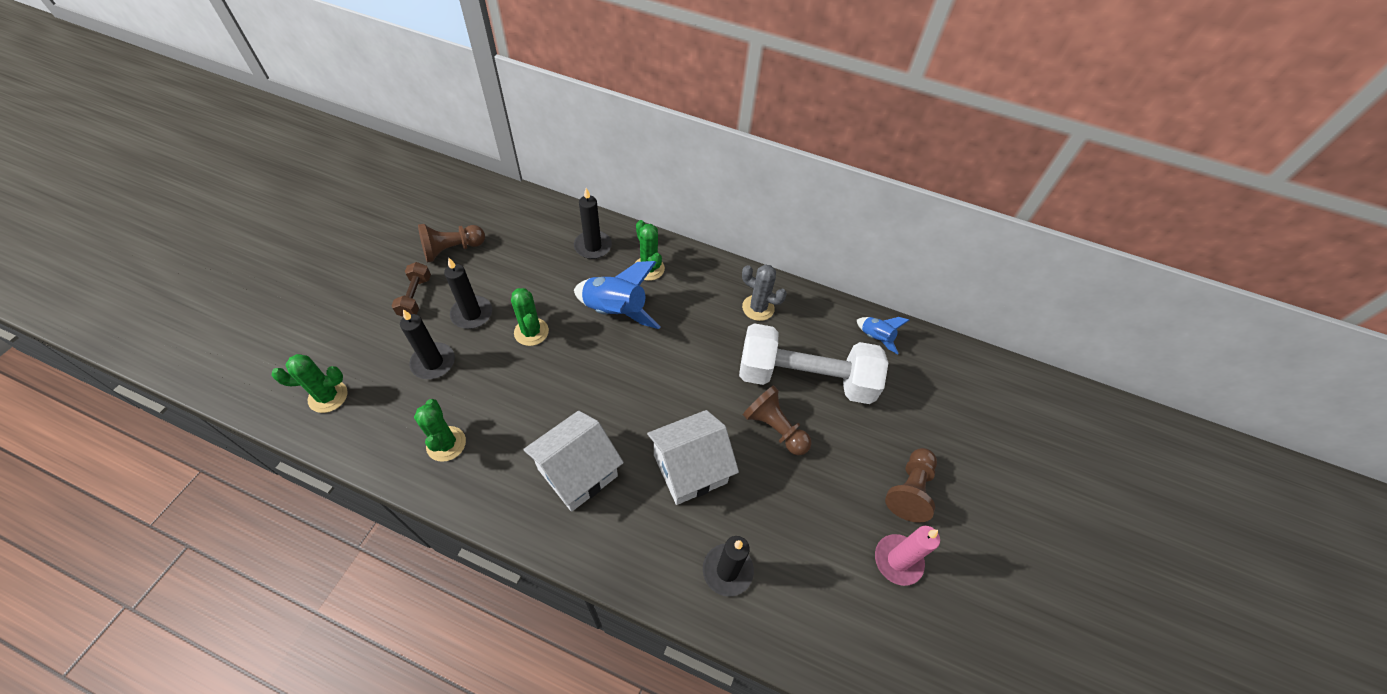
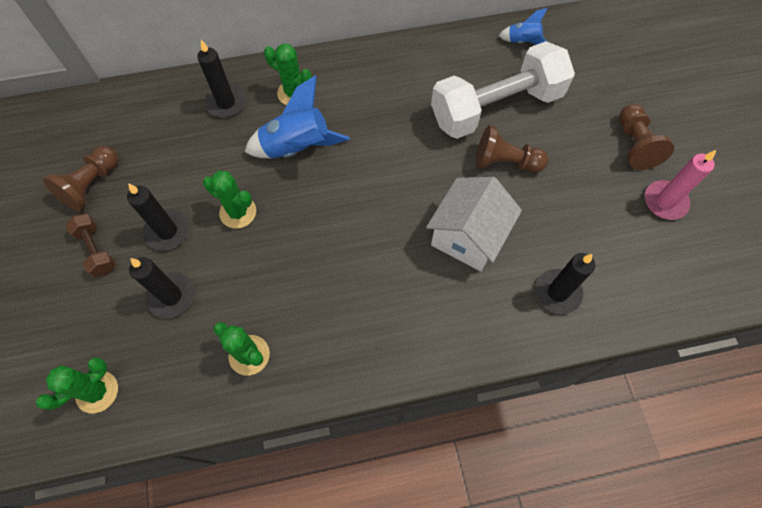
camera: 30 degrees left, 10 degrees up
(577, 472) = (382, 300): white house -> none
(758, 308) = (414, 72): grey cactus -> none

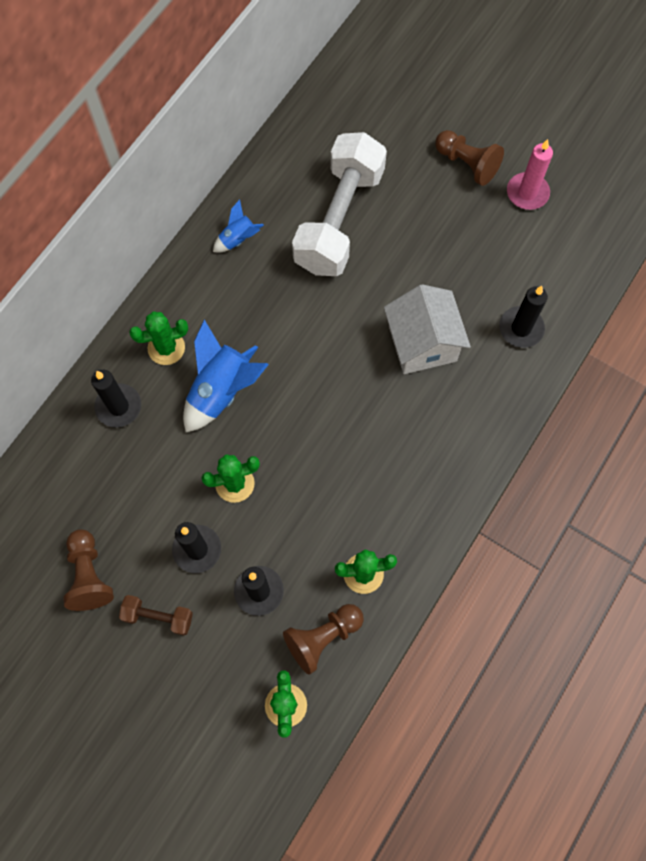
camera: 45 degrees left, 5 degrees up
(505, 162) = (390, 260): brown pawn -> brown pawn (322, 637)
(523, 42) = (302, 142): blue rocket -> blue rocket (238, 239)

